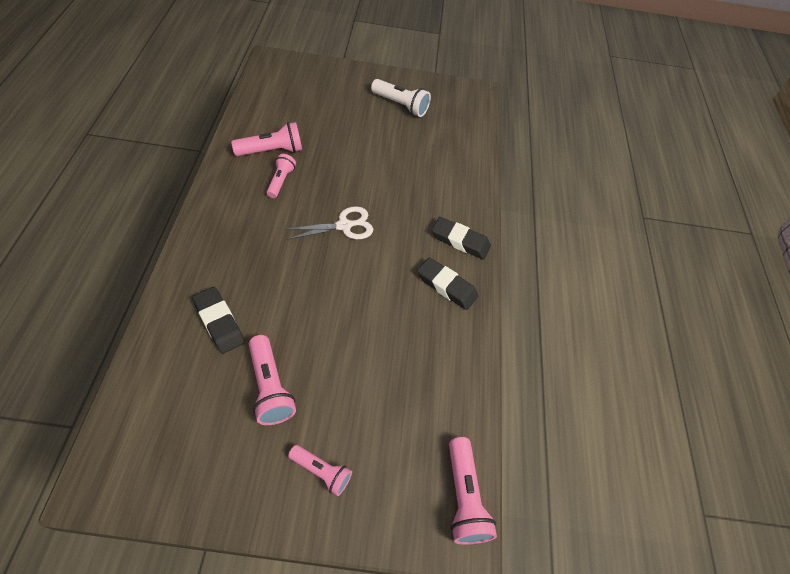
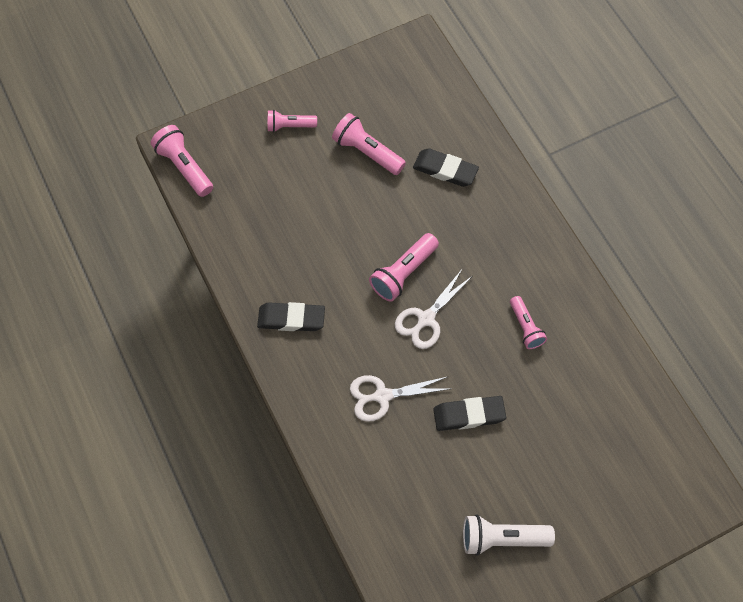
camera: 155 degrees right, 10 degrees up
(272, 151) = (569, 357): pink flashlight -> pink flashlight (403, 273)
(414, 201) = (383, 396): none -> white scissors
(460, 241) = (308, 378): black eraser -> black eraser (469, 415)

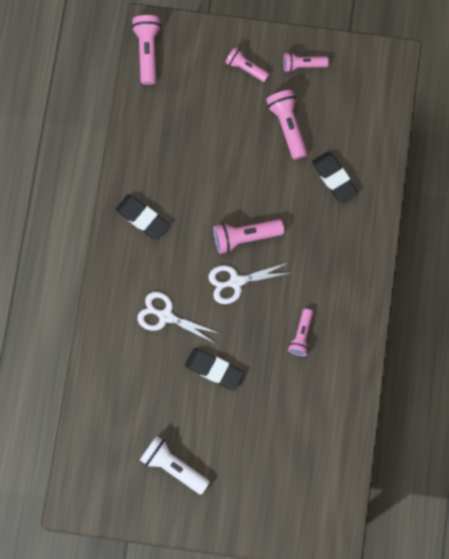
camera: 35 degrees right, 10 degrees up
(340, 93) = (303, 65): none -> pink flashlight

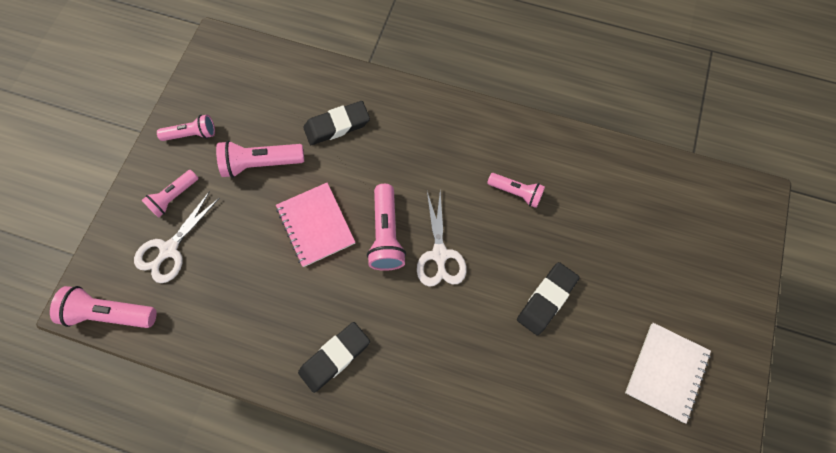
camera: 80 degrees left, 5 degrees down
(165, 316) = (470, 349): white scissors -> white scissors (169, 249)
(173, 466) = (666, 372): white flashlight -> white notebook
(243, 181) = (316, 225): none -> pink notebook
(303, 65) = (192, 134): pink flashlight -> pink flashlight turned 105 degrees counterclockwise

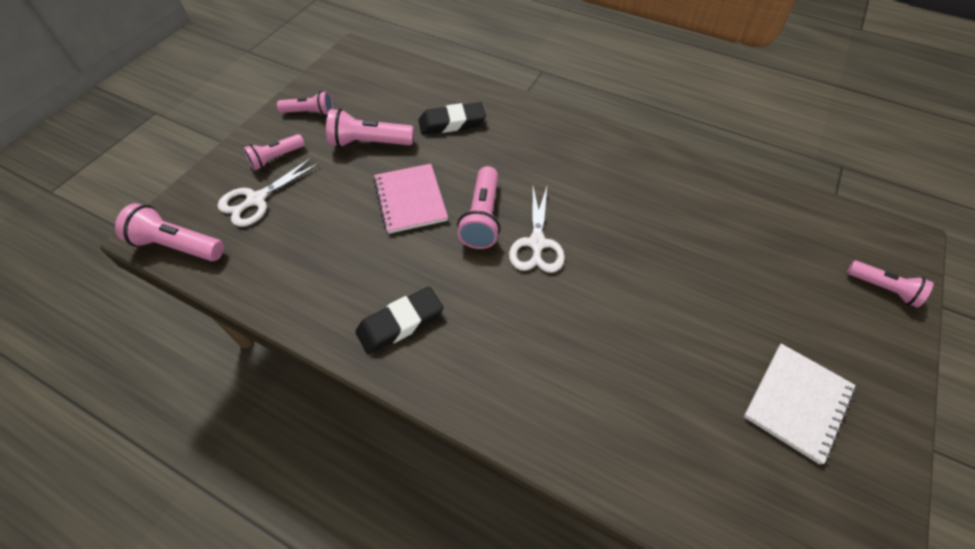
camera: 10 degrees right, 15 degrees down
(516, 192) = (628, 200): pink flashlight -> pink flashlight (883, 289)
(546, 299) = (652, 303): black eraser -> none

